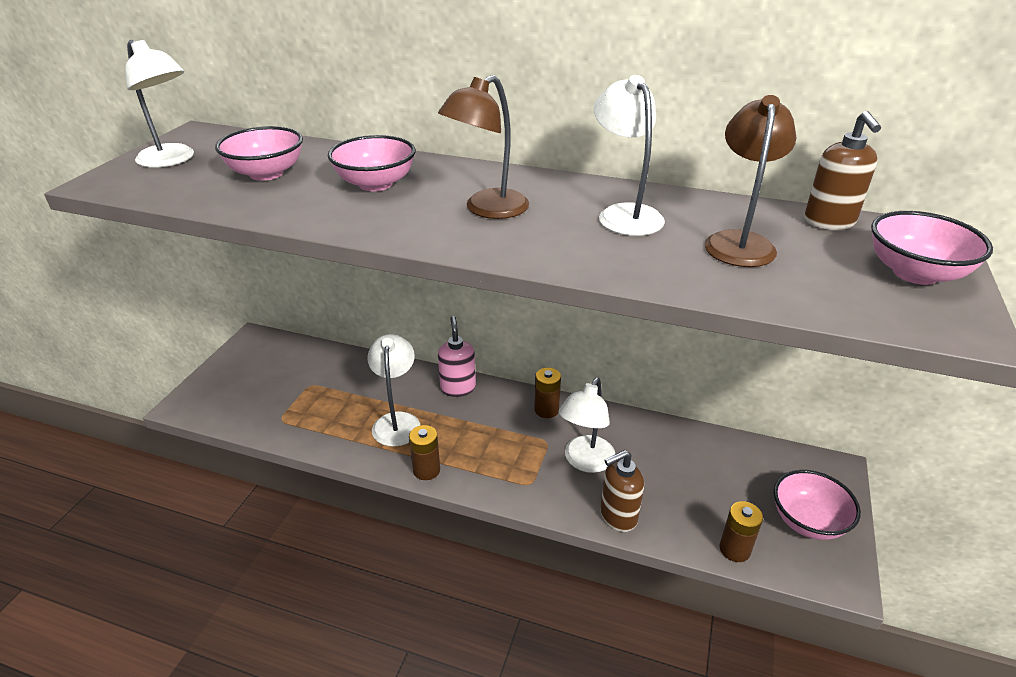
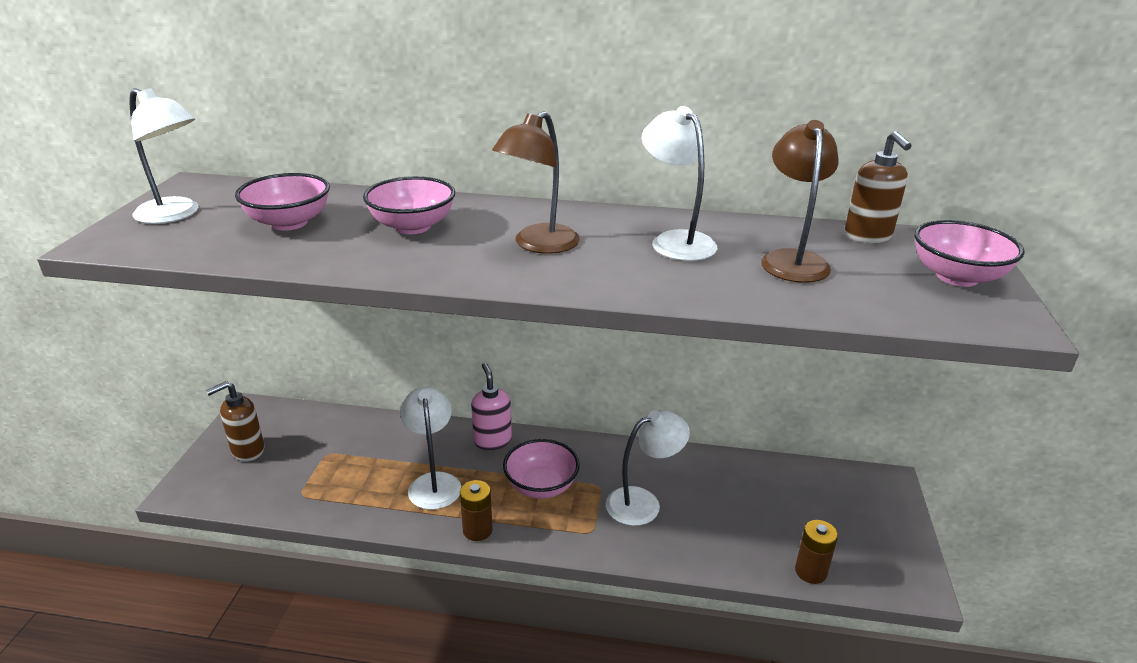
camera: 10 degrees left, 5 degrees down
(546, 410) = (591, 454): brown battery -> none
(585, 461) = (643, 502): white lamp -> white lamp turned 135 degrees counterclockwise
(618, 516) = (688, 554): brown soap dispenser -> brown soap dispenser (247, 450)
(807, 521) = (873, 535): pink bowl -> pink bowl (541, 486)

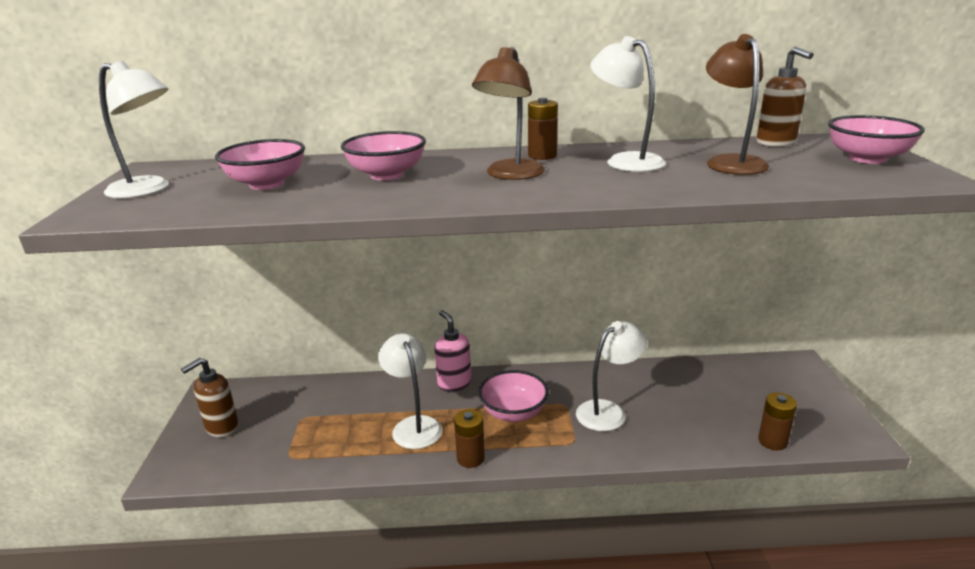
camera: 10 degrees left, 5 degrees down
(590, 220) = (542, 156): none -> brown battery

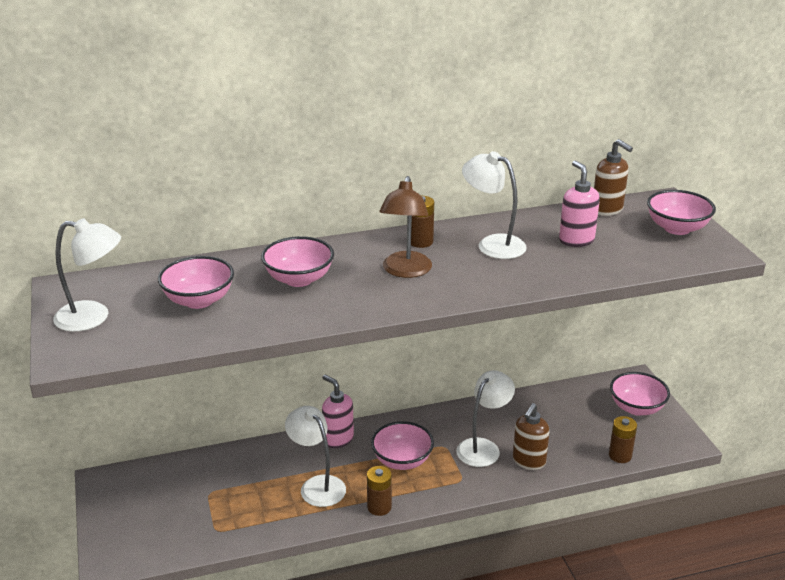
camera: 15 degrees left, 5 degrees up
(221, 427) = (135, 513): brown soap dispenser -> brown soap dispenser (528, 461)
(731, 162) = (576, 240): brown lamp -> pink soap dispenser
(799, 392) = (636, 408): none -> pink bowl

